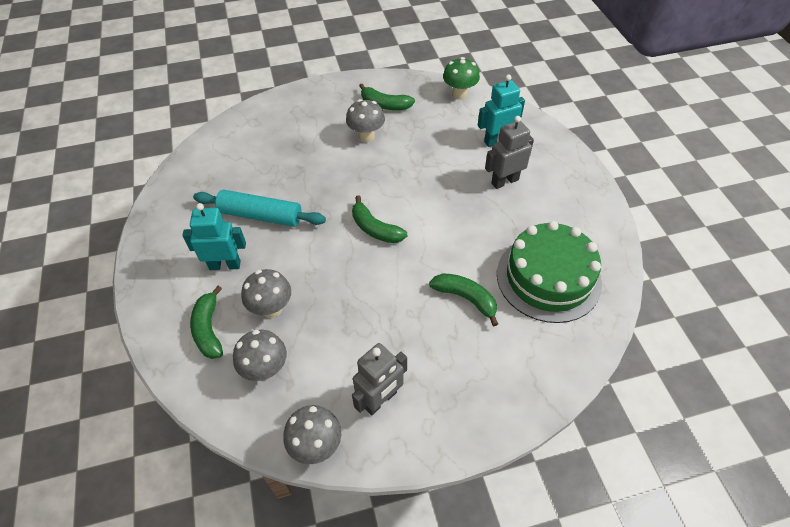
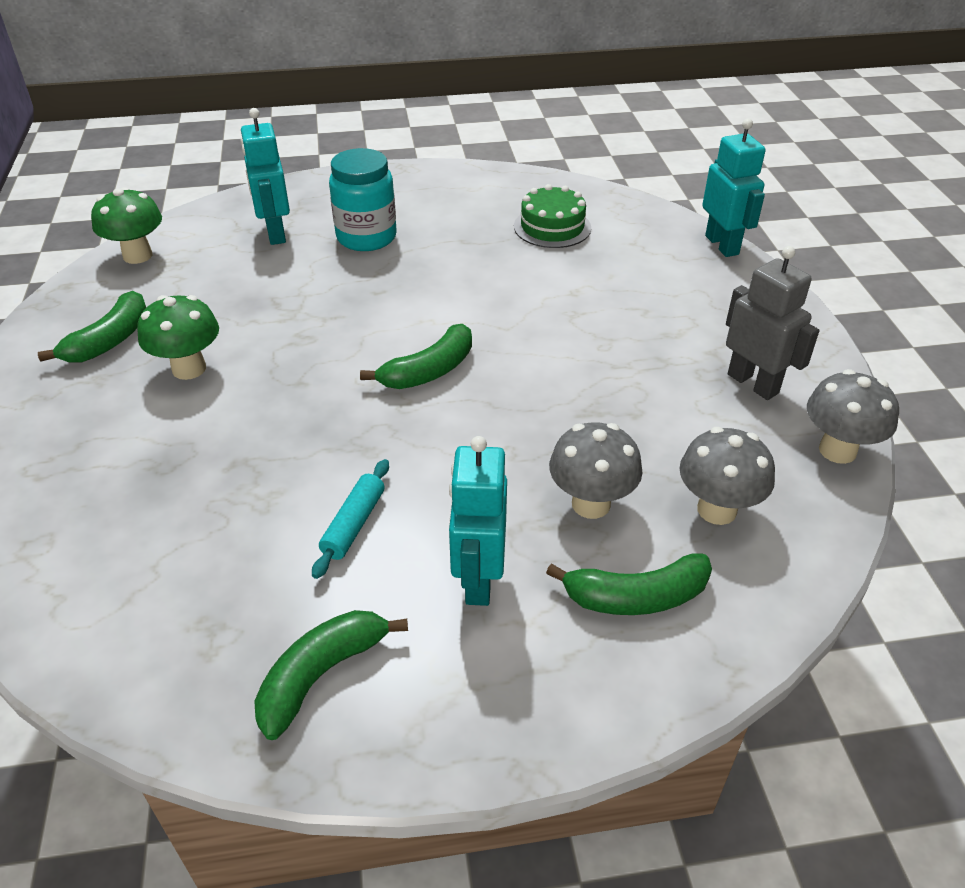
camera: 85 degrees left, 10 degrees down
(261, 215) = (353, 524): turquoise rolling pin -> turquoise rolling pin, size x0.54
(366, 136) = (189, 369): grey mushroom -> green mushroom
(466, 298) = (581, 294): green banana -> green banana (321, 675)
(504, 181) = (366, 237): grey robot -> turquoise jar
(548, 278) = (552, 227): green cake -> green cake, size x0.55
(556, 393) = (722, 245): none -> turquoise robot

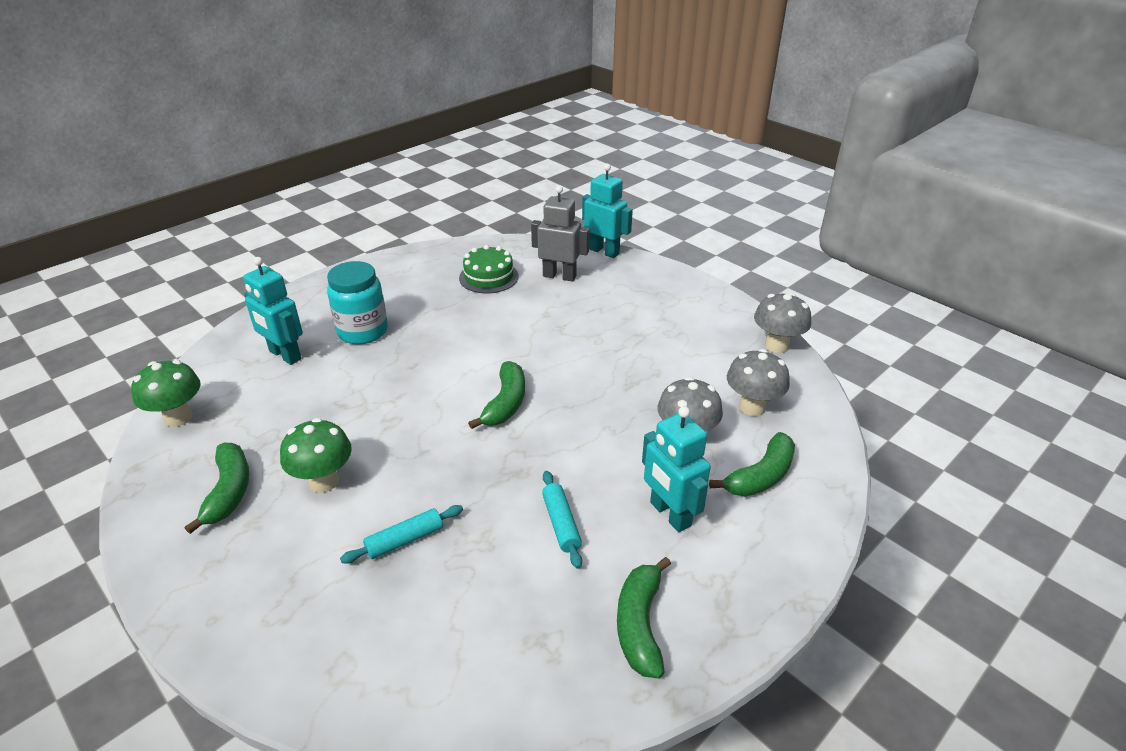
camera: 35 degrees left, 5 degrees down
(198, 460) = (405, 540): none -> turquoise rolling pin
(753, 383) = (700, 327): grey robot -> grey robot (559, 276)

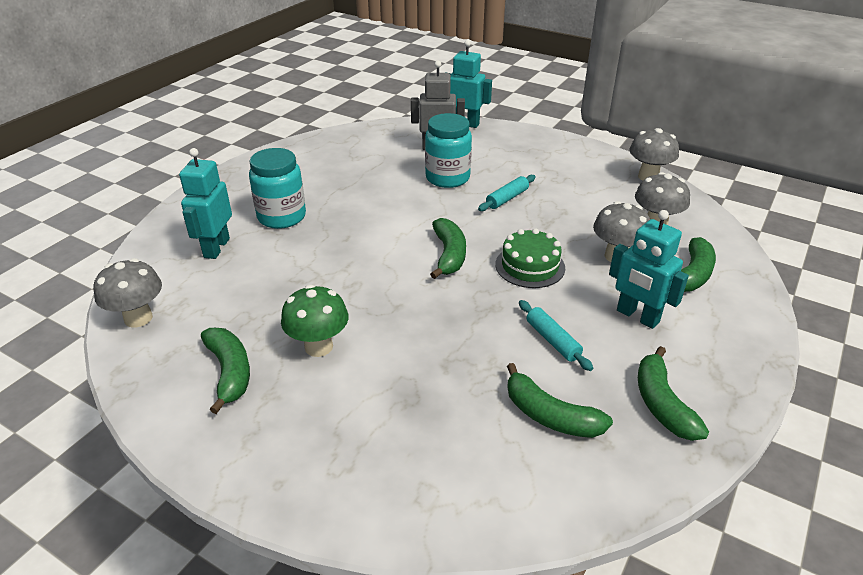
camera: 15 degrees left, 0 degrees up
(178, 417) = (138, 318): green mushroom -> grey mushroom
(285, 355) = (216, 248): turquoise robot -> turquoise robot turned 75 degrees clockwise
(405, 540) = (423, 380): turquoise rolling pin -> turquoise rolling pin (507, 198)
(488, 277) = (374, 156): green cake -> green cake (530, 266)
(511, 609) = (550, 415): none -> green banana
(551, 313) = (447, 178): none -> turquoise jar

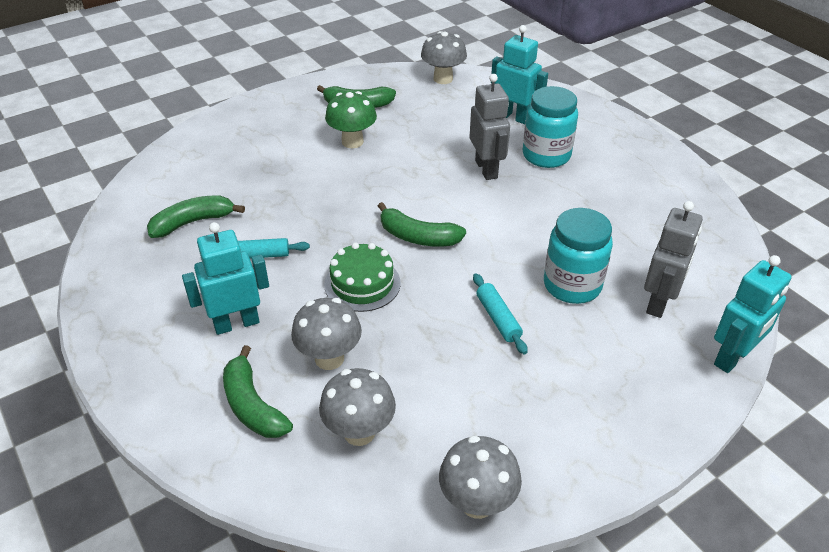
camera: 115 degrees right, 5 degrees up
(322, 243) = (486, 169): none -> grey robot
(662, 404) = (143, 284): green banana -> none

